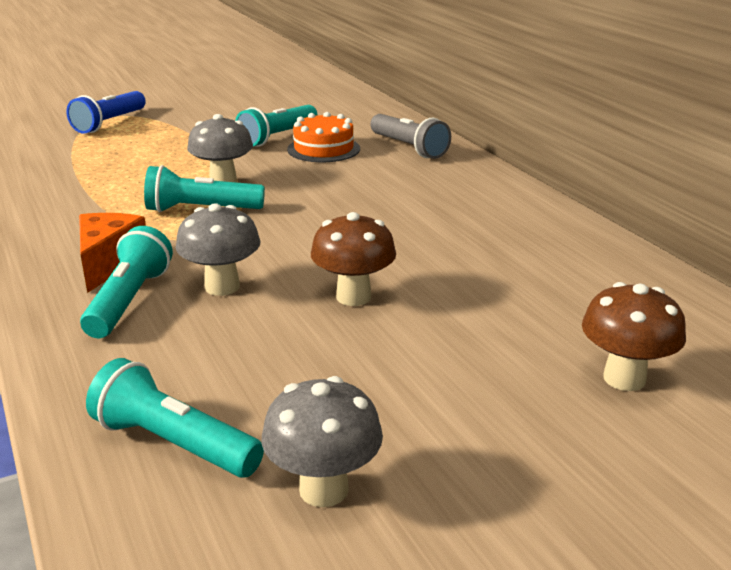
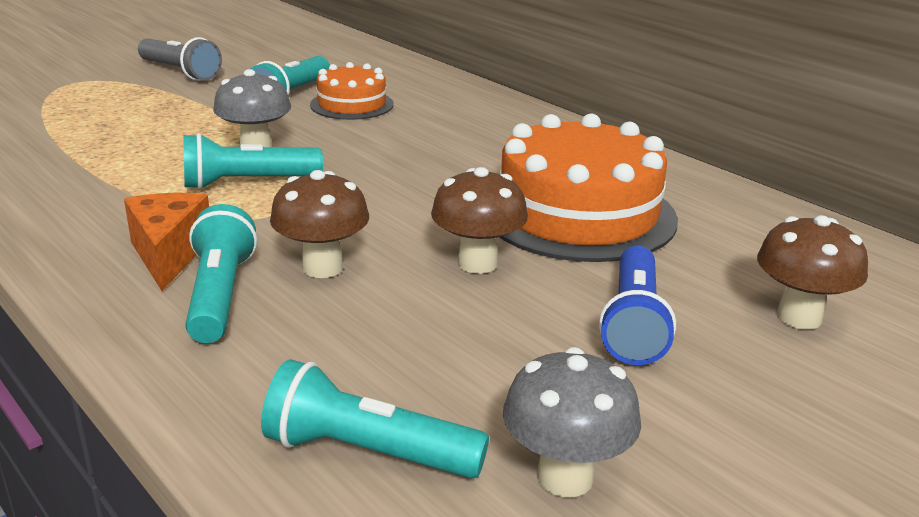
camera: 15 degrees left, 0 degrees up
(109, 123) = (76, 90): blue flashlight -> blue flashlight (633, 323)
(222, 287) = (322, 267): grey mushroom -> brown mushroom
(409, 148) = (445, 97): grey flashlight -> grey flashlight (180, 72)
(468, 262) = (578, 214): none -> orange cake

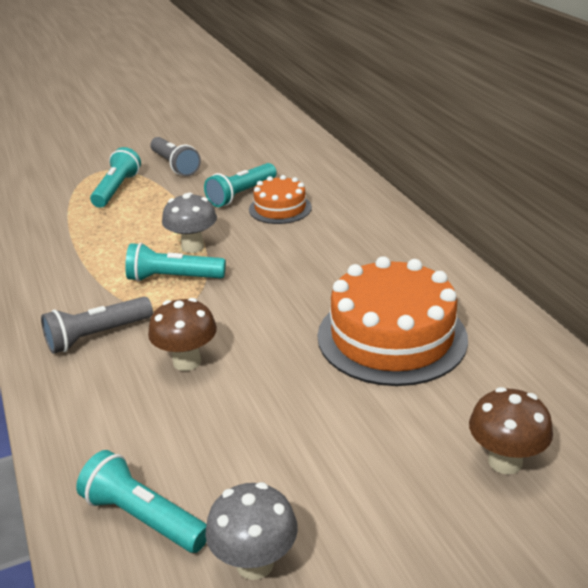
camera: 20 degrees right, 5 degrees up
(169, 254) = (97, 336): orange cheese -> grey flashlight
(220, 295) = (112, 375): turquoise flashlight -> turquoise flashlight (117, 189)
(477, 263) = (292, 373): brown mushroom -> none
(633, 323) = (374, 445): blue flashlight -> none

